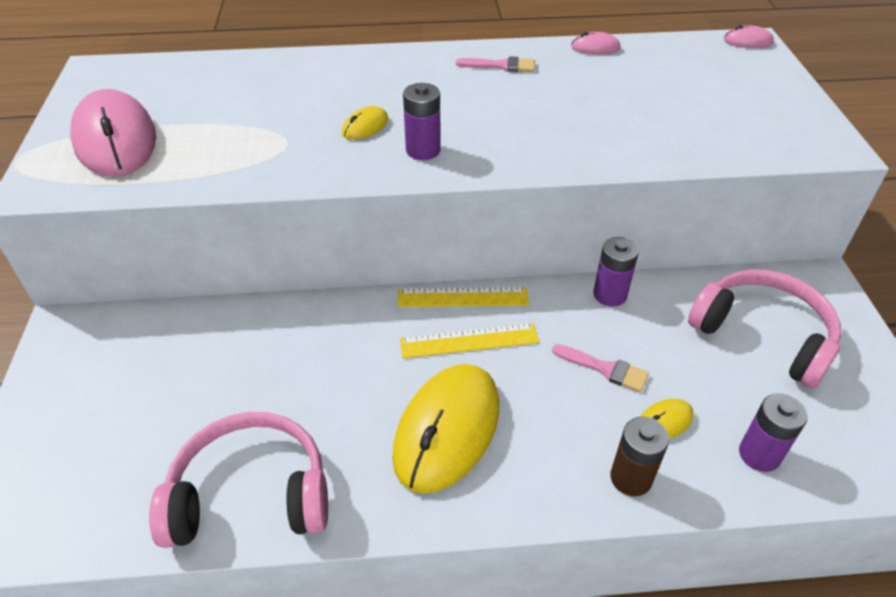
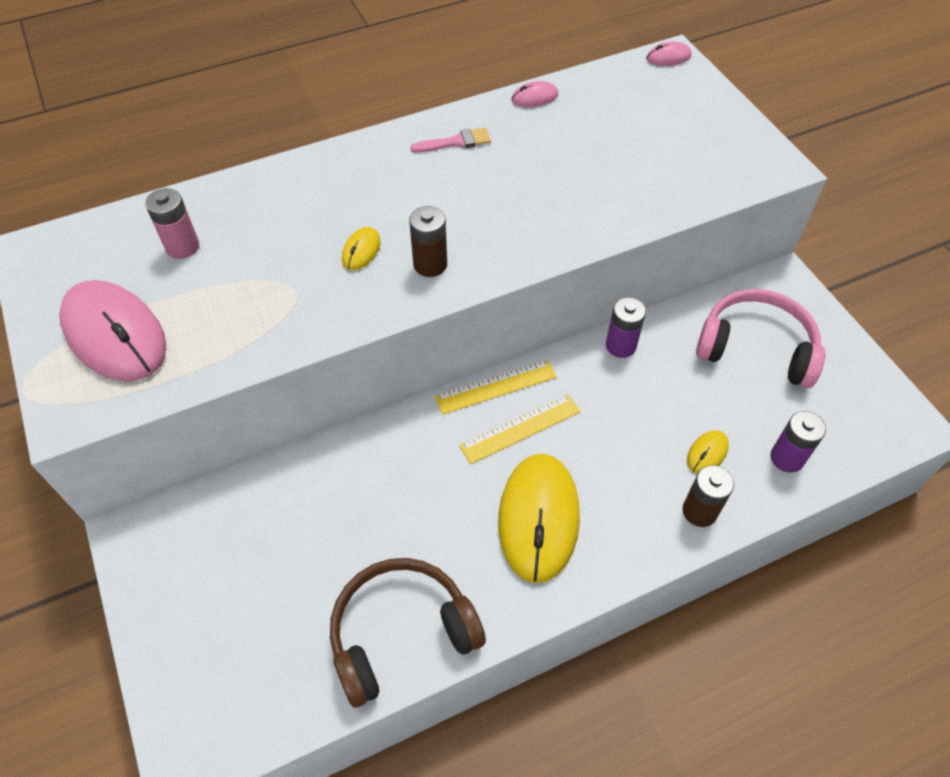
camera: 20 degrees left, 10 degrees up
(214, 91) = (182, 247): none -> pink battery
(250, 494) = (401, 633): pink headphones -> brown headphones
(423, 150) = (430, 264): purple battery -> brown battery
(605, 369) = (643, 419): pink brush -> none

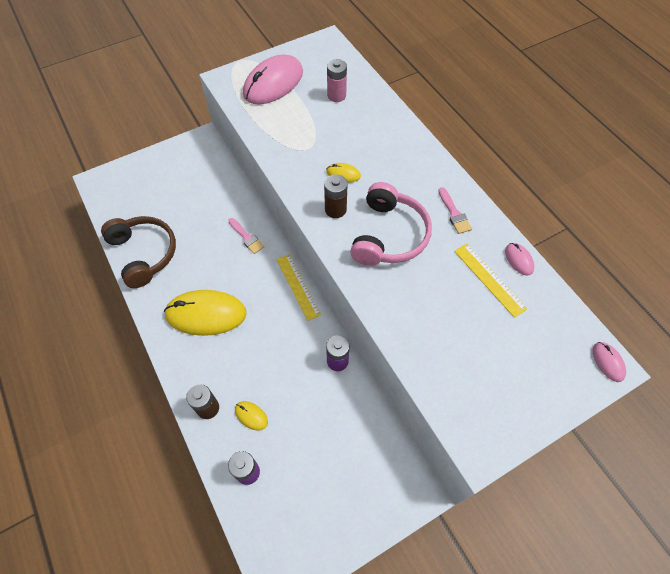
camera: 85 degrees right, 5 degrees up
(391, 457) = (247, 237): none -> pink brush
(520, 428) = (267, 301): yellow ruler -> yellow ruler (489, 279)
(756, 348) = (344, 459): pink headphones -> pink headphones (389, 235)

